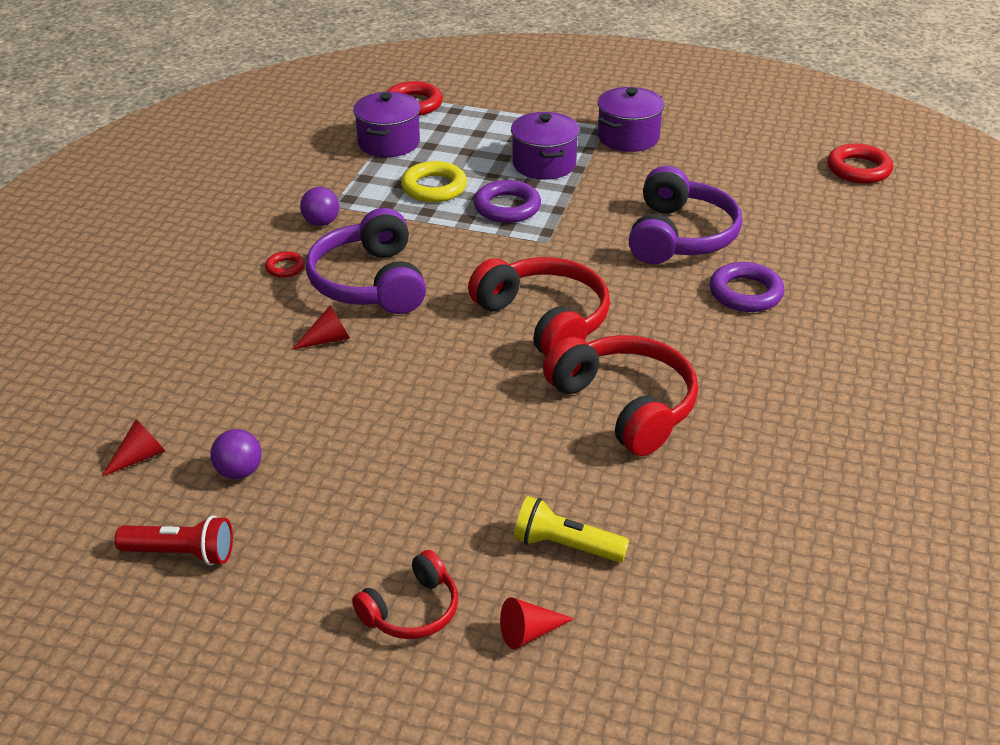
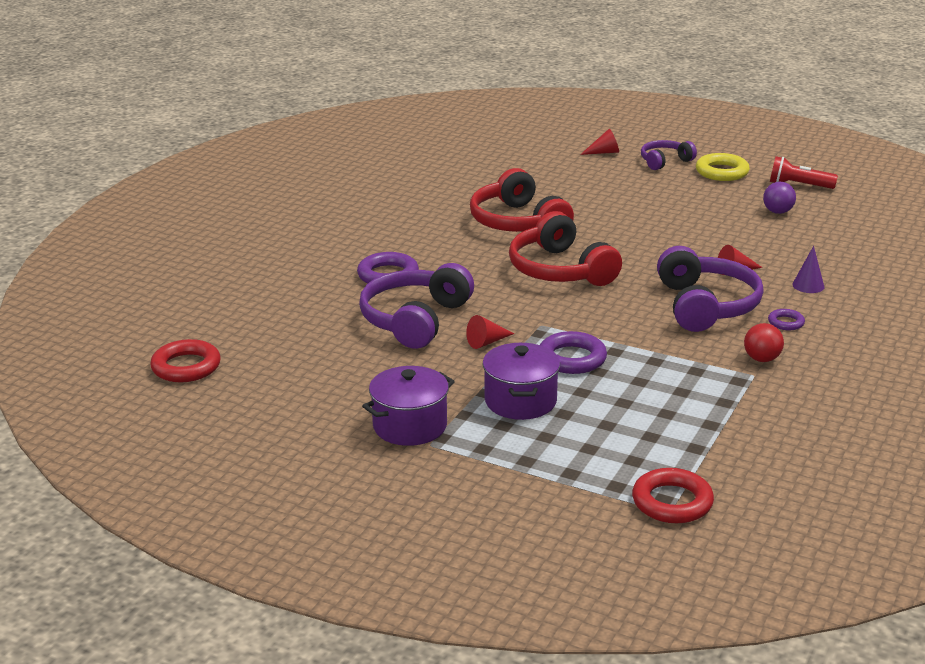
camera: 170 degrees left, 10 degrees down
(139, 457) = (847, 222): red cone -> red cone (487, 342)
(242, 324) = (808, 285): none -> purple cone
(285, 268) = (786, 323): red ring -> purple ring
(321, 222) = (762, 359): purple ball -> red ball
(389, 143) = (701, 445): purple pot -> none
(412, 610) = (664, 161): red headphones -> purple headphones
(434, 187) = (646, 385): yellow ring -> yellow ring (722, 172)
(565, 546) = (577, 174): yellow flashlight -> none

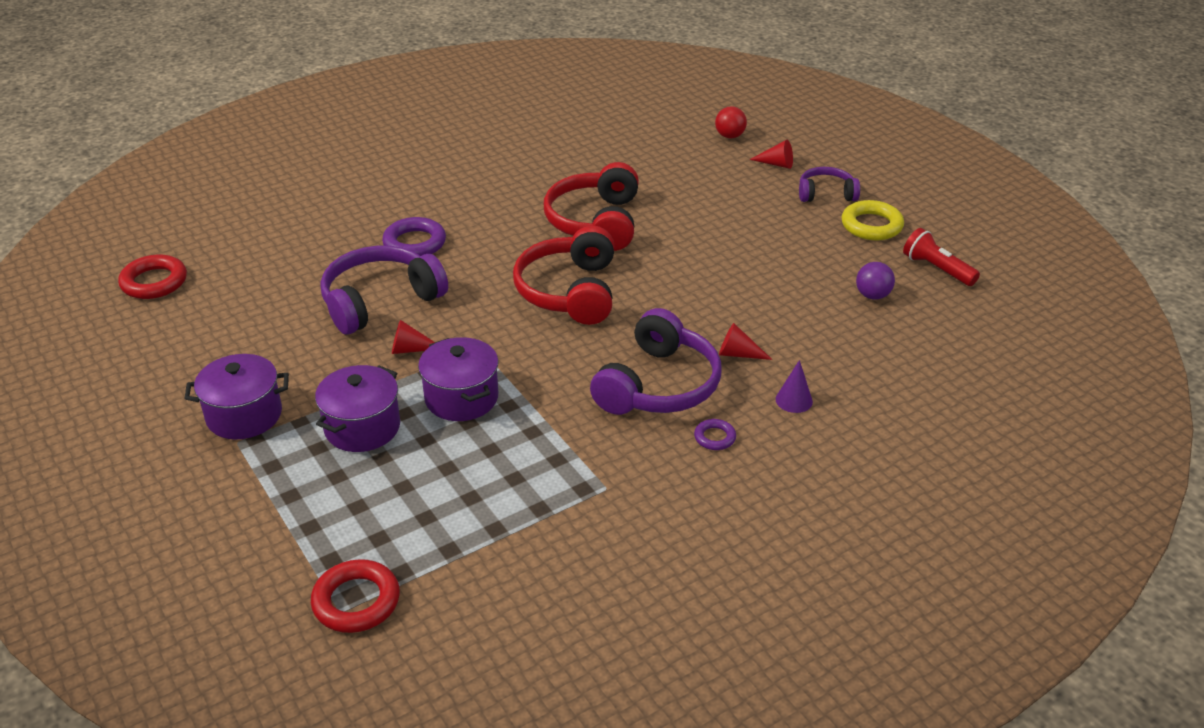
camera: 30 degrees right, 10 degrees up
(572, 358) = (461, 398): purple ring -> purple pot
(762, 359) = (637, 472): red ball -> red ball (730, 136)

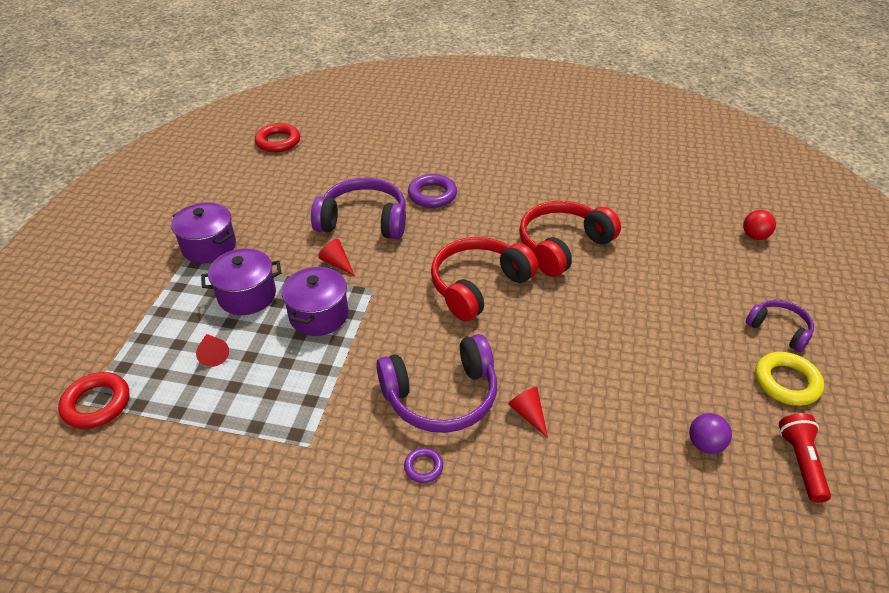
camera: 45 degrees right, 5 degrees up
(776, 164) = (766, 280): red cone -> red cone (213, 354)
(794, 400) = (519, 484): purple cone -> none

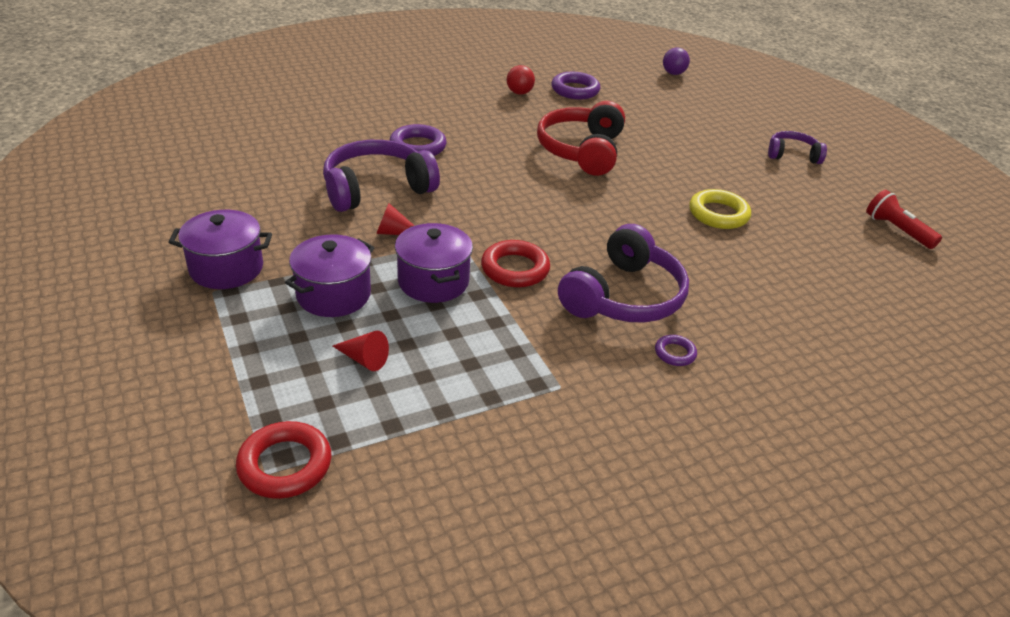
camera: 40 degrees left, 5 degrees down
(278, 142) = (182, 147): red ring -> red ring (515, 269)
(478, 286) = (550, 203): red headphones -> none
(528, 414) = (703, 279): red cone -> none
(626, 183) = (575, 90): none -> purple ring
(705, 444) = (835, 245): purple ball -> purple ball (673, 73)
(754, 236) = (708, 100): red ball -> red ball (519, 93)
(786, 382) = (834, 186): yellow ring -> yellow ring (718, 214)

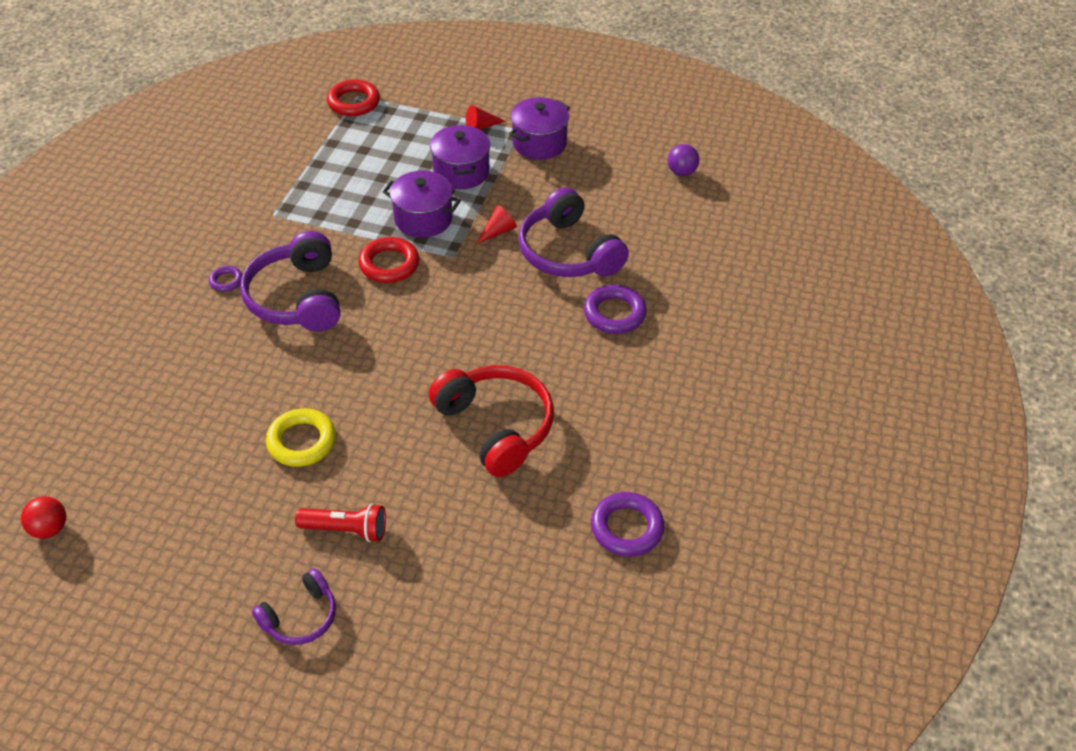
camera: 135 degrees right, 10 degrees up
(363, 359) = (391, 157): red cone -> red cone (481, 126)
(376, 189) = (568, 252): purple headphones -> purple headphones turned 135 degrees clockwise
(519, 93) = (662, 466): red ball -> red ball (50, 528)
(673, 73) = (584, 693): purple ball -> purple ball (681, 172)
(897, 230) = (122, 562): red flashlight -> red flashlight (346, 529)

